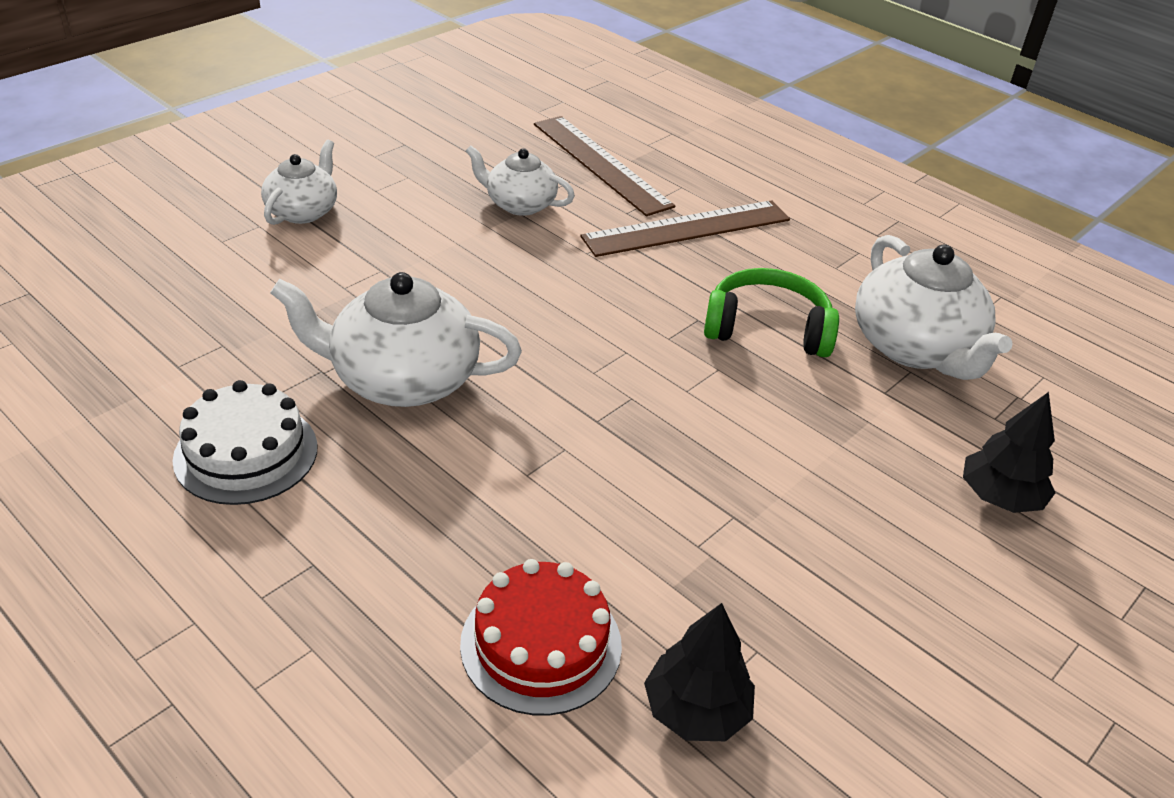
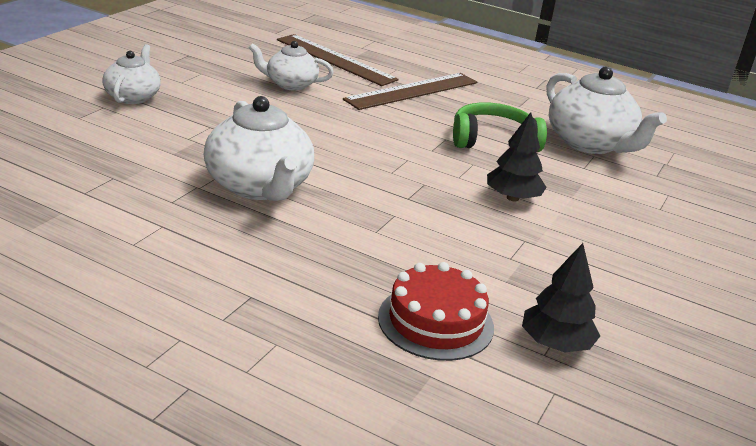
camera: 15 degrees left, 10 degrees down
(246, 453) = (166, 238): white cake -> none
(402, 379) = (259, 186): white teapot -> white teapot turned 105 degrees counterclockwise
(999, 497) = (680, 214): black tree -> black tree (512, 198)

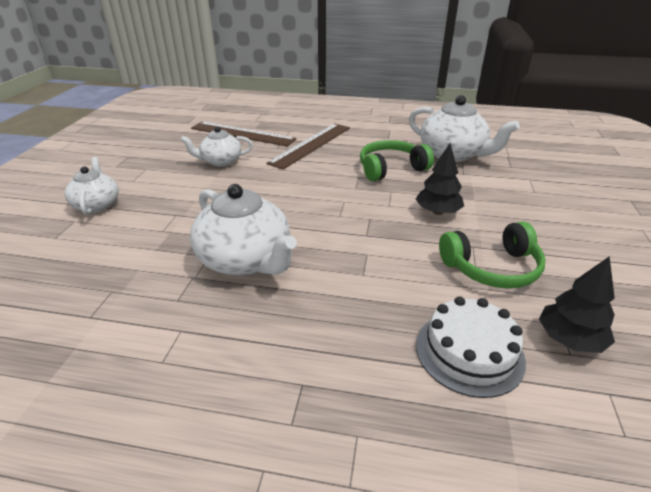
camera: 15 degrees left, 5 degrees up
(435, 322) = (469, 352): red cake -> white cake
(528, 264) = (492, 268): none -> green headphones

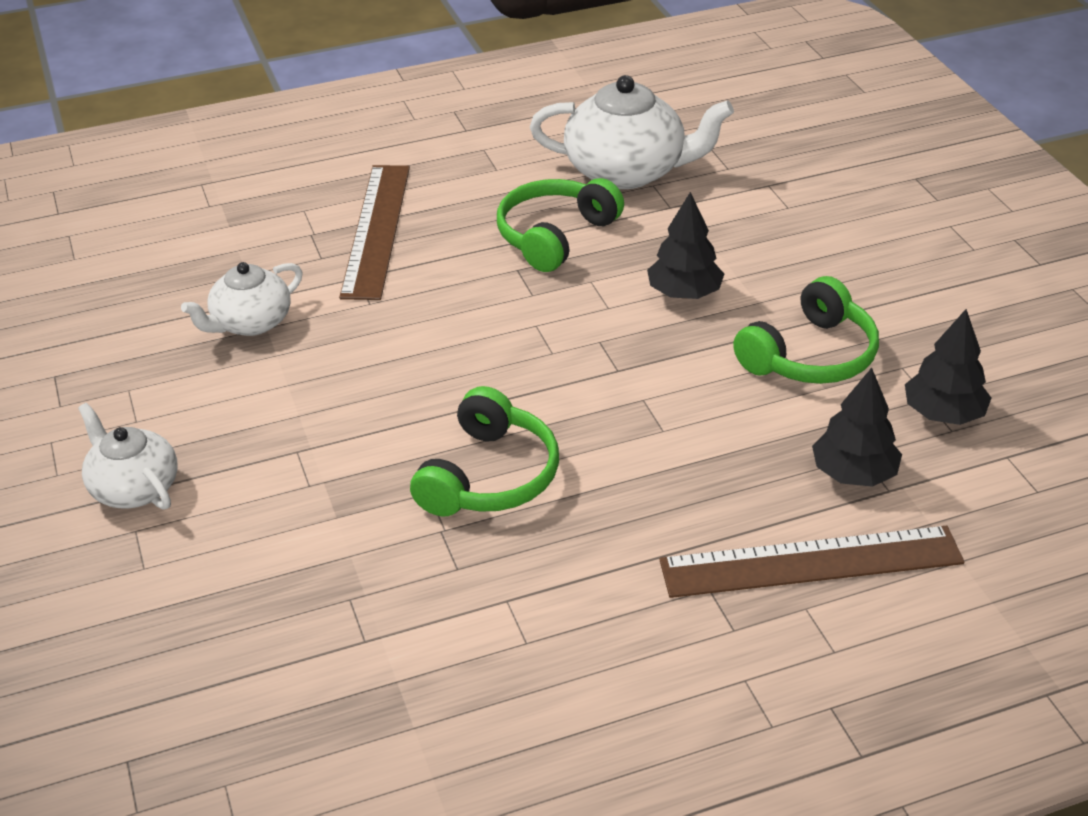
camera: 30 degrees left, 5 degrees up
(242, 134) = (220, 247): brown ruler -> brown ruler (811, 562)
(246, 260) = (489, 476): white teapot -> green headphones
(469, 352) = (853, 474): white cake -> black tree

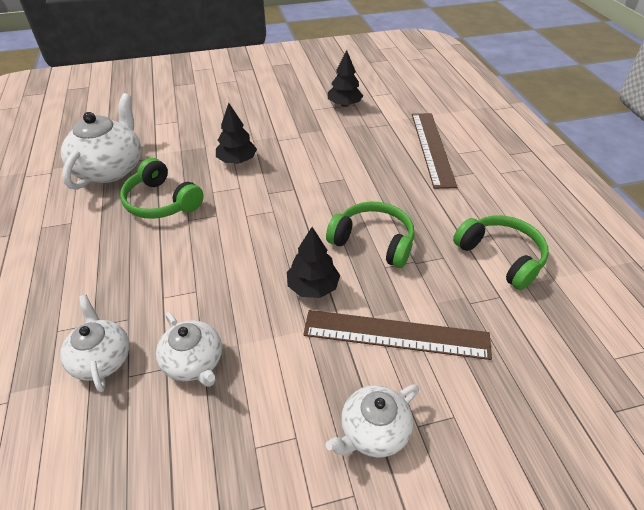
camera: 85 degrees left, 5 degrees up
(261, 252) = (101, 358): none -> white teapot
(377, 230) = (109, 286): brown ruler -> brown ruler (396, 334)
(810, 355) = (298, 130): green headphones -> green headphones (501, 257)
(853, 474) = (379, 130): black tree -> black tree (313, 287)

